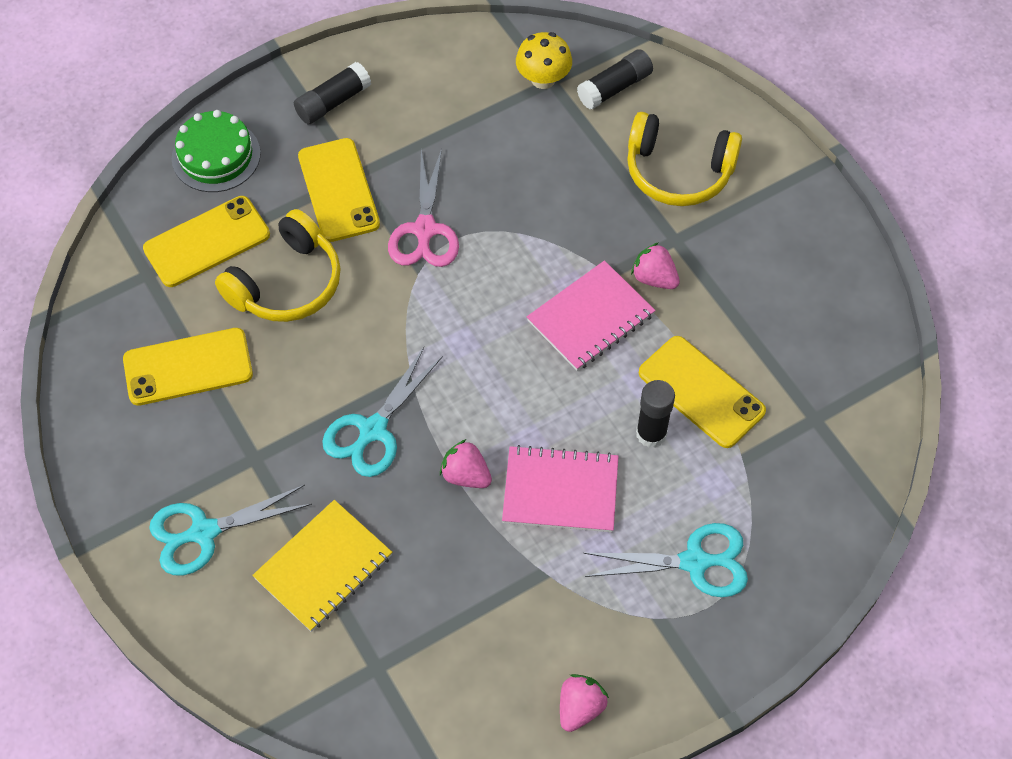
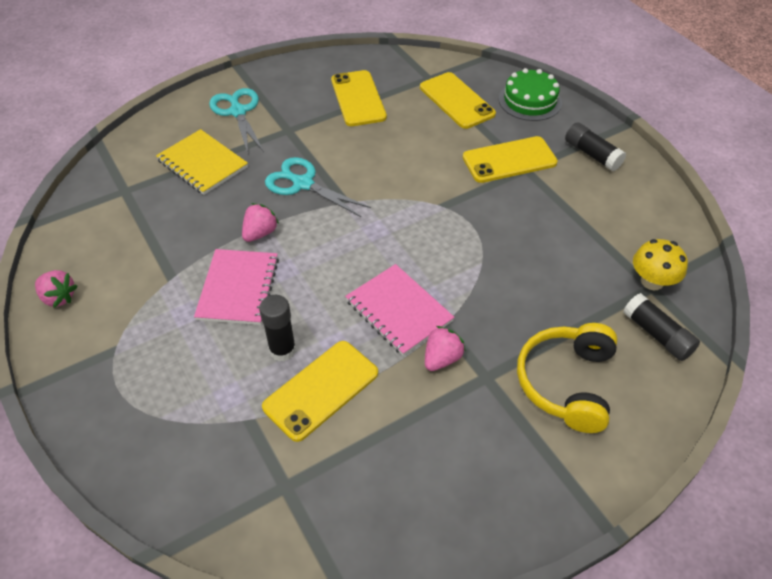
camera: 90 degrees right, 10 degrees down
(287, 283) = (425, 138): yellow headphones -> none
(425, 230) = (478, 207): pink scissors -> none
(694, 562) = (158, 376): turquoise scissors -> none

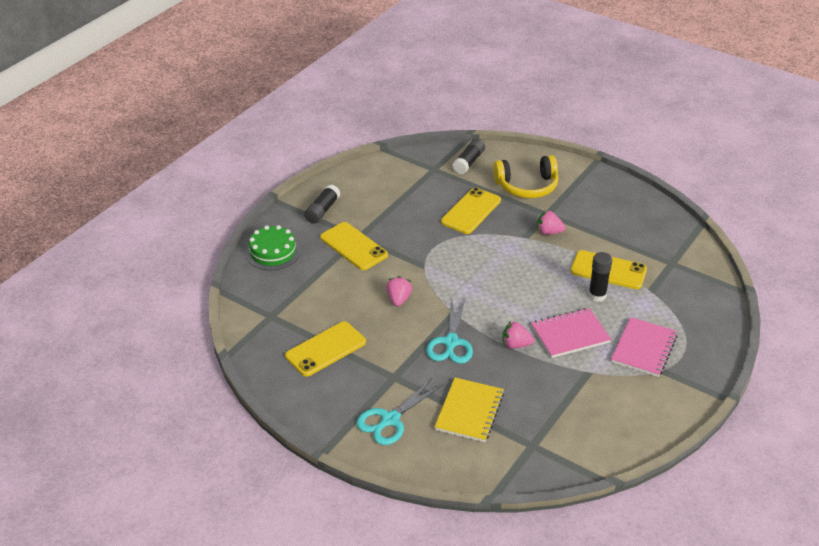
camera: 115 degrees left, 10 degrees down
(59, 297) = (652, 422): pink strawberry -> pink strawberry (398, 299)
(398, 311) = (529, 258): pink notebook -> pink notebook (644, 348)
(456, 101) = (295, 291): yellow phone -> yellow phone (471, 211)
(652, 281) = (429, 169): yellow mushroom -> none

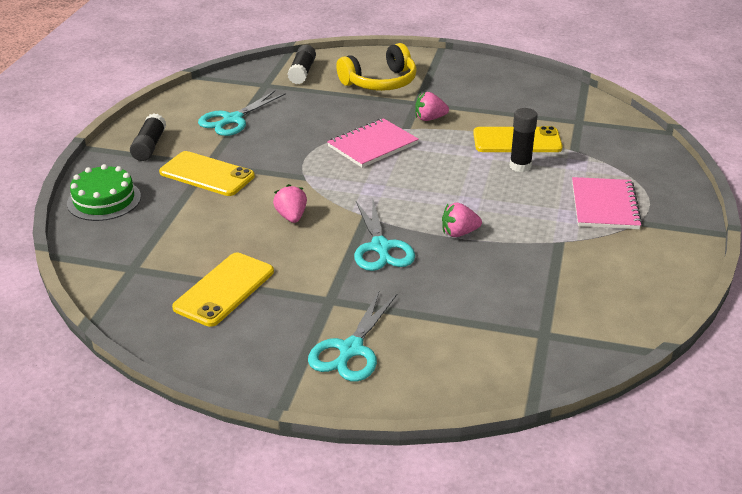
camera: 20 degrees left, 5 degrees down
(394, 198) = (232, 119): none -> turquoise scissors
(469, 411) = (446, 316): yellow notebook -> none
(471, 211) = (330, 115): yellow phone -> none
(570, 334) = (514, 209): pink notebook -> pink notebook (372, 145)

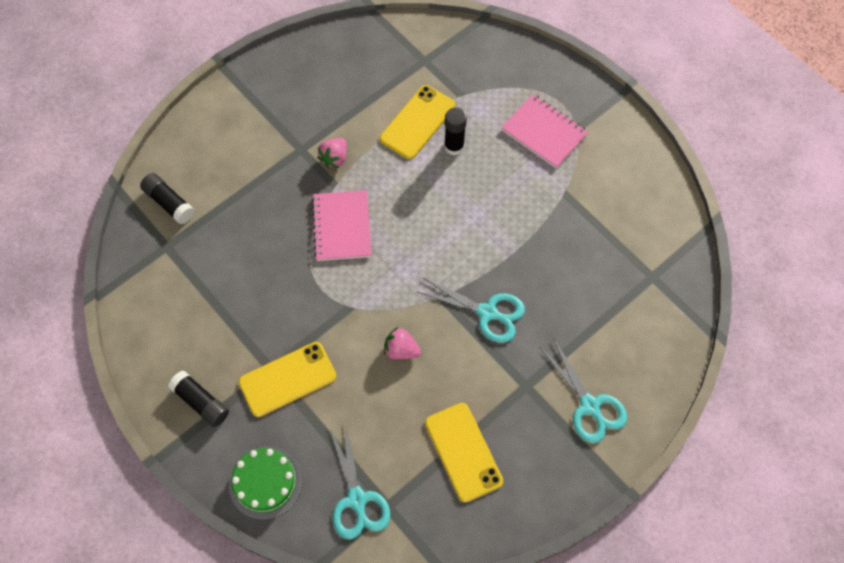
camera: 55 degrees left, 30 degrees up
(232, 119) = (209, 309): turquoise scissors -> turquoise scissors (357, 499)
(380, 82) = (242, 154): yellow headphones -> none
(459, 233) = (508, 249): pink strawberry -> none

